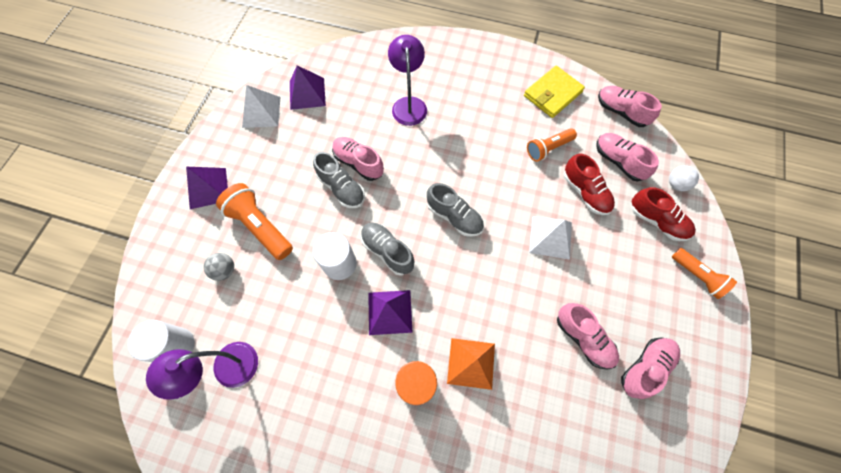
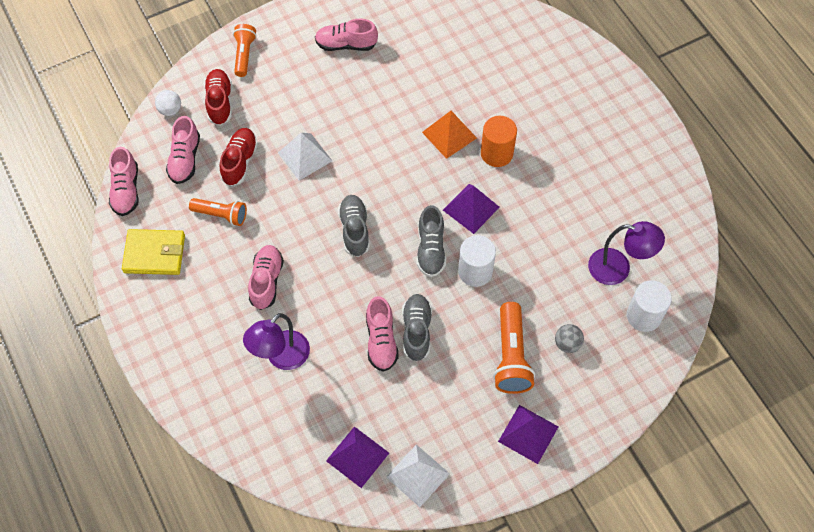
camera: 135 degrees left, 5 degrees down
(583, 338) = (362, 87): pink shoe -> pink shoe (266, 281)

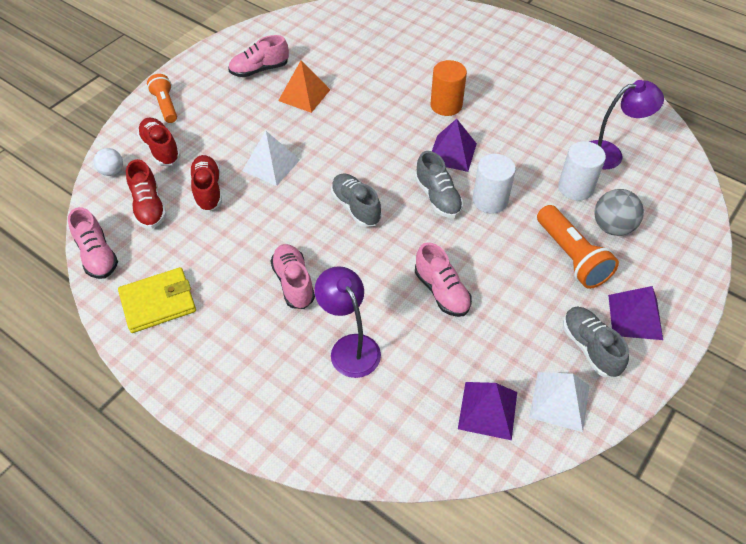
camera: 25 degrees left, 10 degrees down
(185, 159) = (149, 207): pink shoe -> red shoe
(221, 215) = (213, 242): orange flashlight -> none
(281, 357) = (350, 347): purple lamp -> purple lamp turned 135 degrees clockwise
(416, 331) = (470, 270): grey shoe -> grey shoe (590, 347)
(449, 135) = (395, 105): orange pyramid -> orange pyramid (304, 95)
(567, 343) = (612, 227): grey ball -> grey ball, size x1.56
(643, 316) = (658, 181): white cylinder -> white cylinder (575, 188)

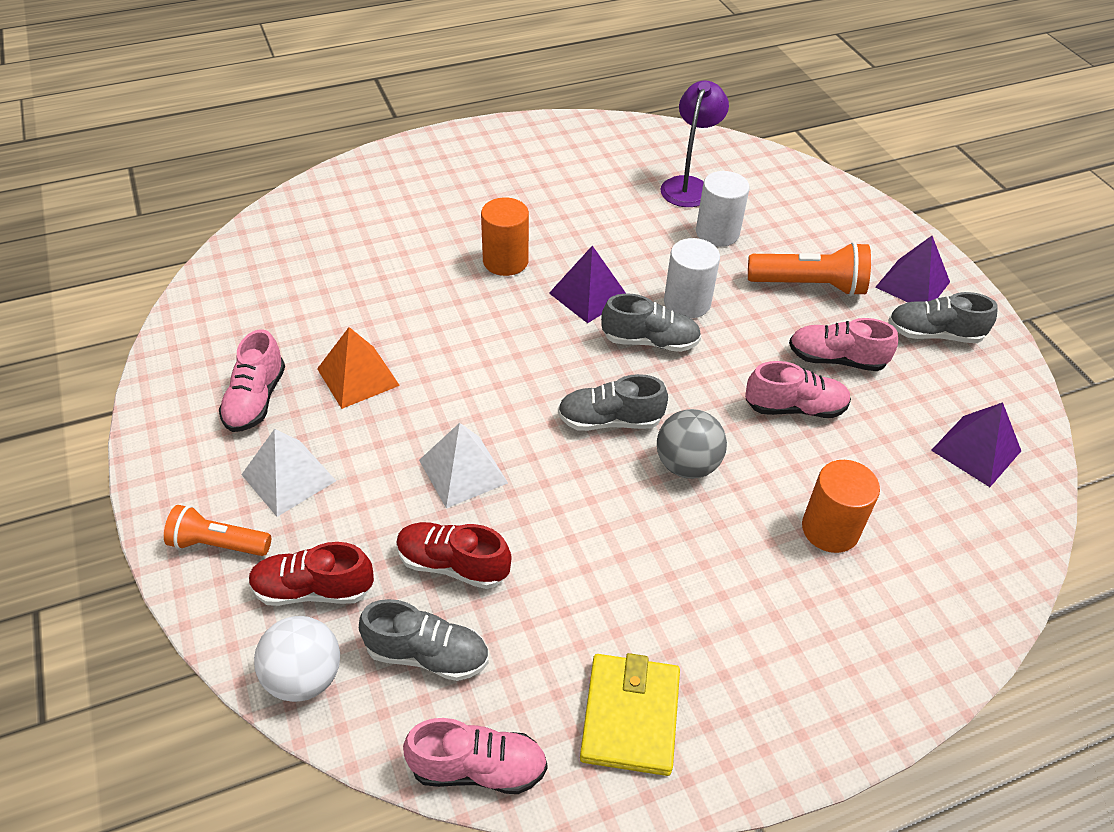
camera: 60 degrees left, 5 degrees down
(112, 171) = (304, 677): white ball -> white ball, size x1.56
(149, 207) = (427, 654): red shoe -> grey shoe
(293, 283) = (694, 540): pink shoe -> pink shoe (836, 359)
(350, 347) = (830, 529): purple lamp -> orange cylinder
(559, 401) = (989, 390): white pyramid -> white pyramid (288, 477)
(612, 227) = (789, 237): grey ball -> grey ball (687, 465)

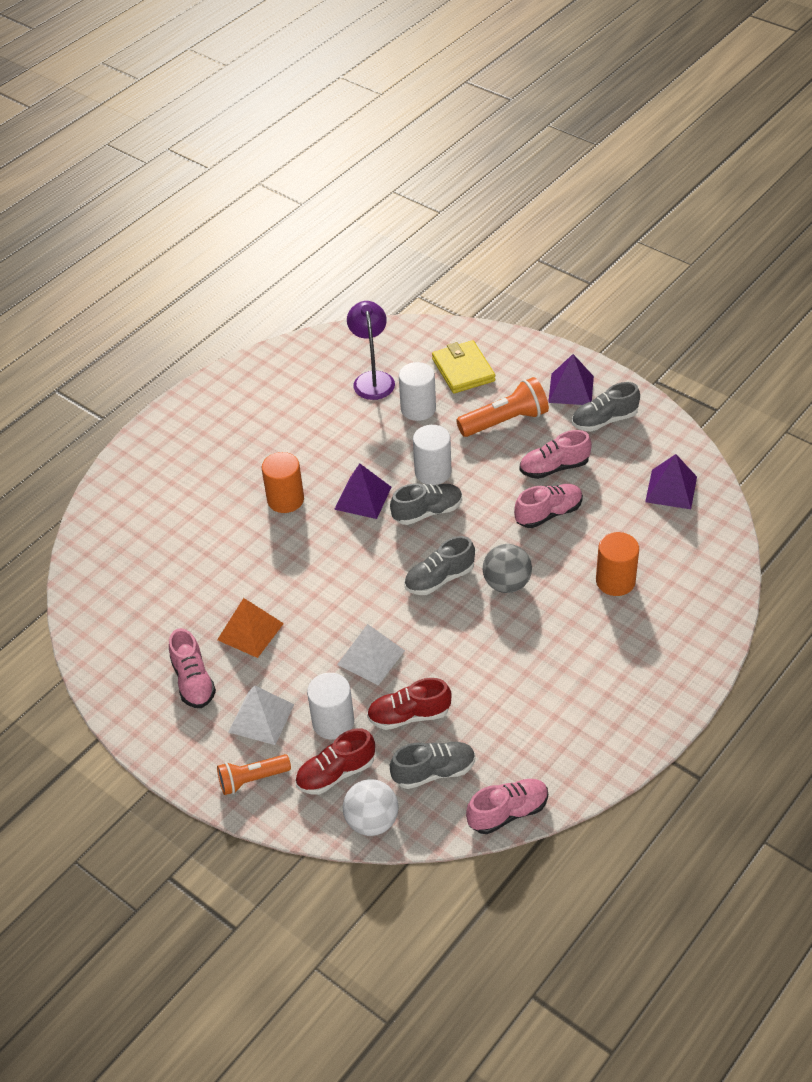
camera: 25 degrees left, 0 degrees up
(361, 525) = (333, 722): none -> white cylinder
(630, 716) = (571, 743): yellow wallet -> yellow wallet (463, 370)

